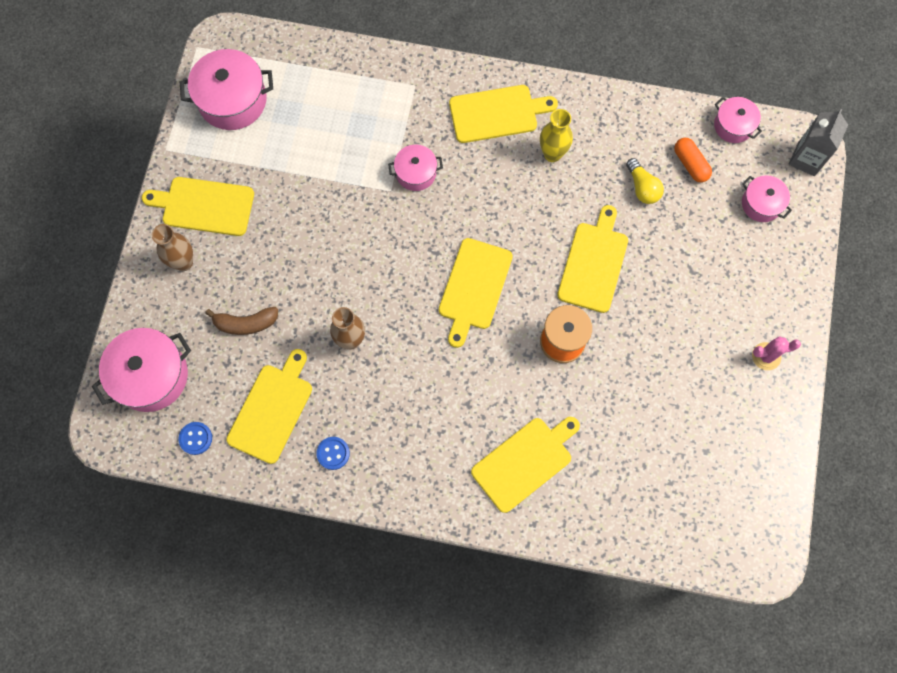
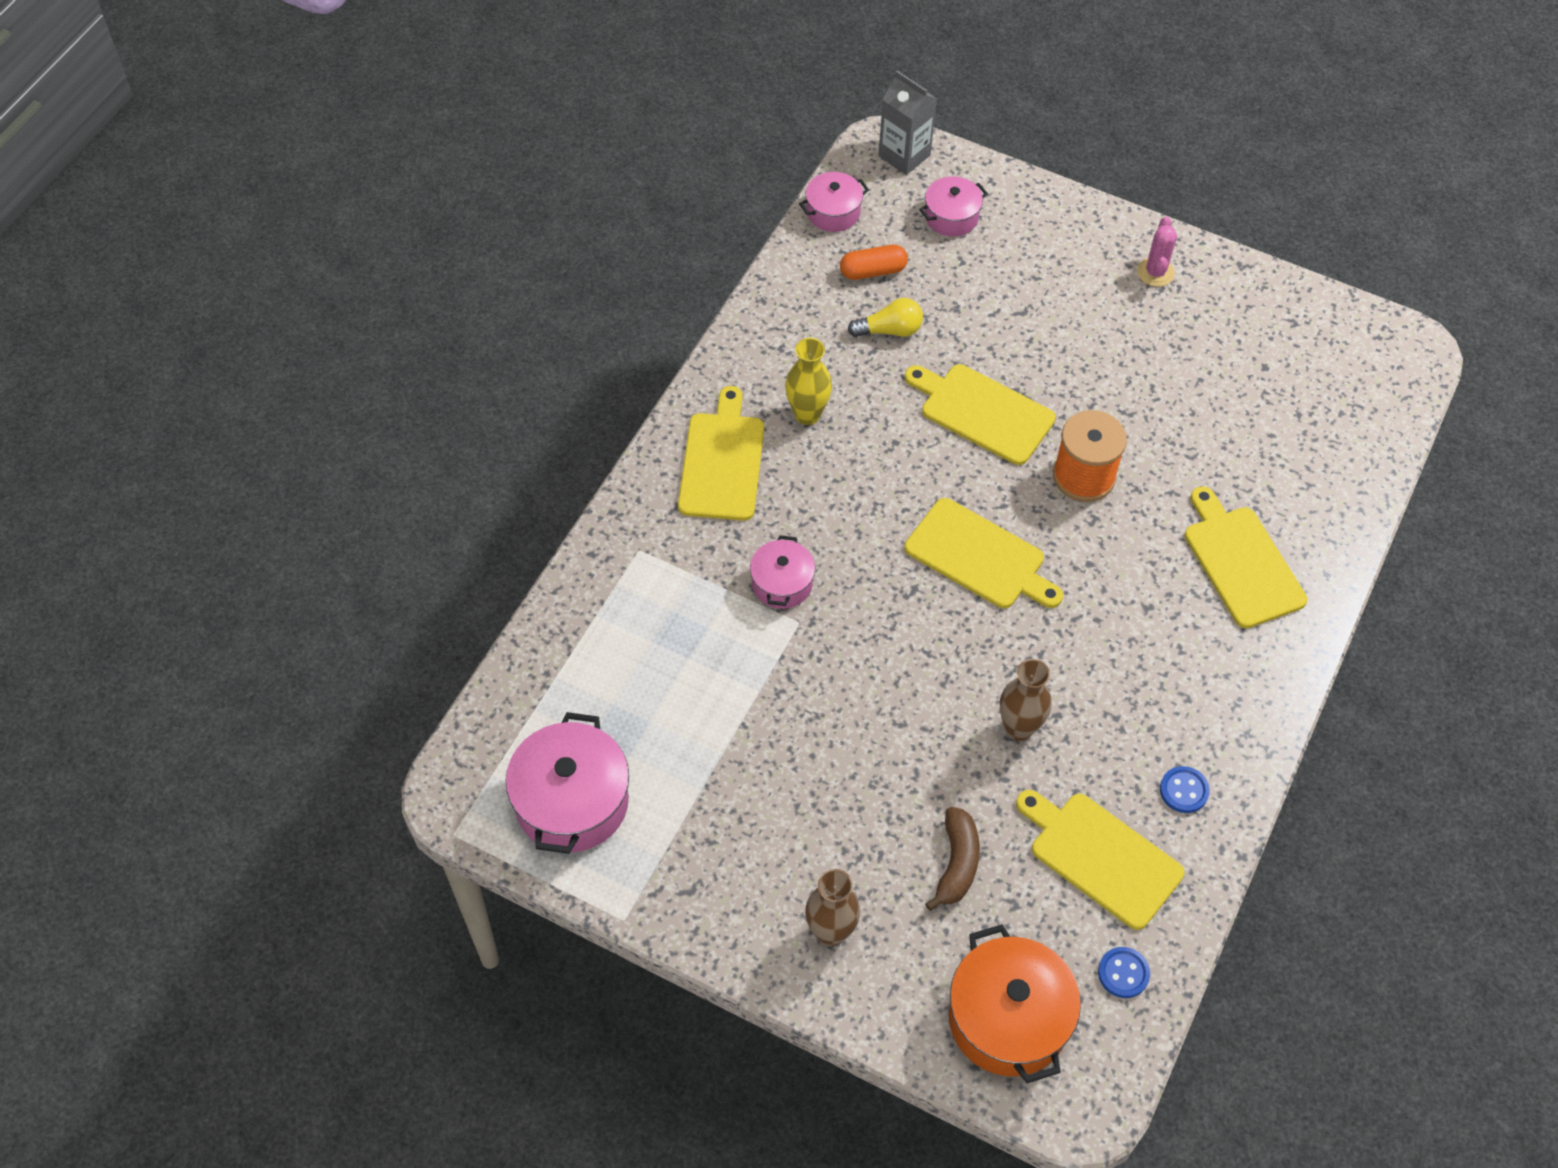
camera: 75 degrees left, 15 degrees down
(151, 376) = (1008, 1019): pink pot -> orange pot
(204, 206) = (743, 882): yellow cutting board -> none

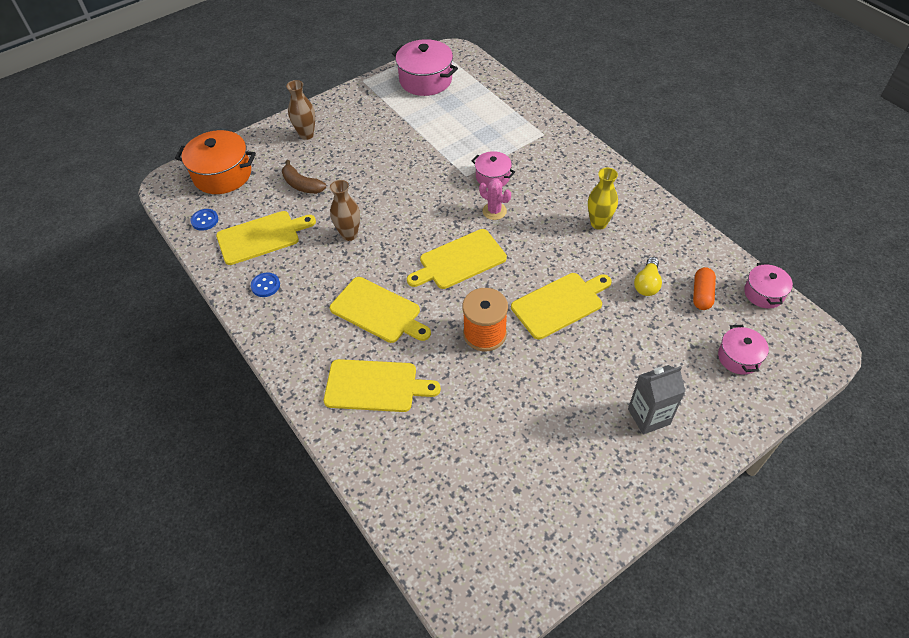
camera: 120 degrees right, 5 degrees down
(722, 461) = (583, 179): yellow cutting board -> yellow cutting board (378, 311)
(904, 155) = (811, 354): grey carton -> grey carton (648, 416)
(1155, 272) = (638, 463): pink cactus -> pink cactus (494, 211)

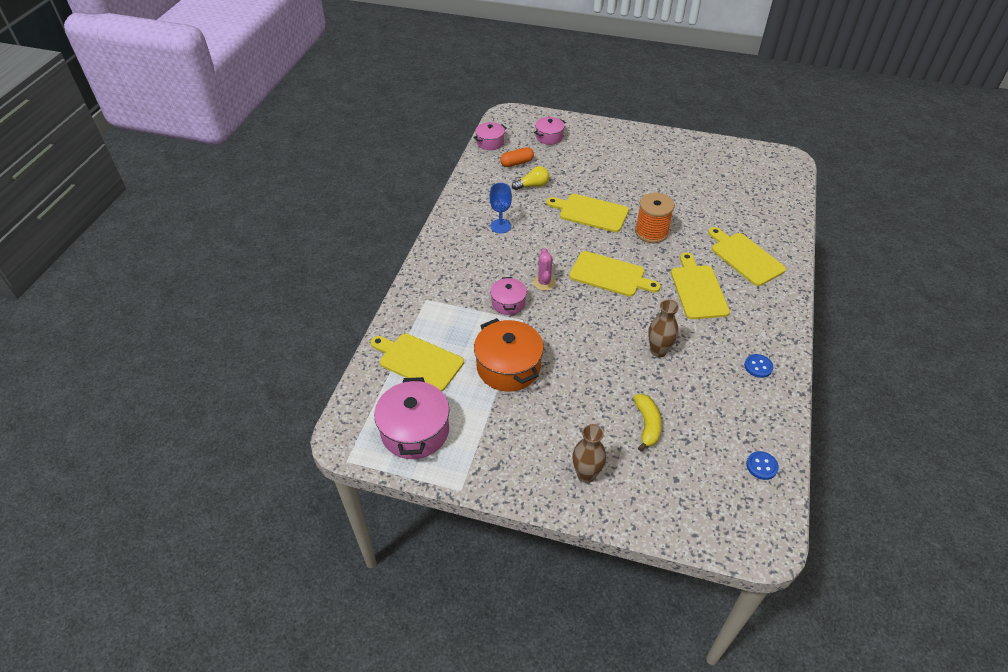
camera: 130 degrees left, 5 degrees down
(222, 174) = (705, 503): orange pot -> orange pot (508, 367)
(261, 237) = (726, 407): yellow cutting board -> yellow cutting board (418, 361)
(302, 185) = (647, 425): brown banana -> yellow banana
(598, 223) = (500, 226): yellow vase -> blue goblet
(648, 416) = (625, 152): grey carton -> none

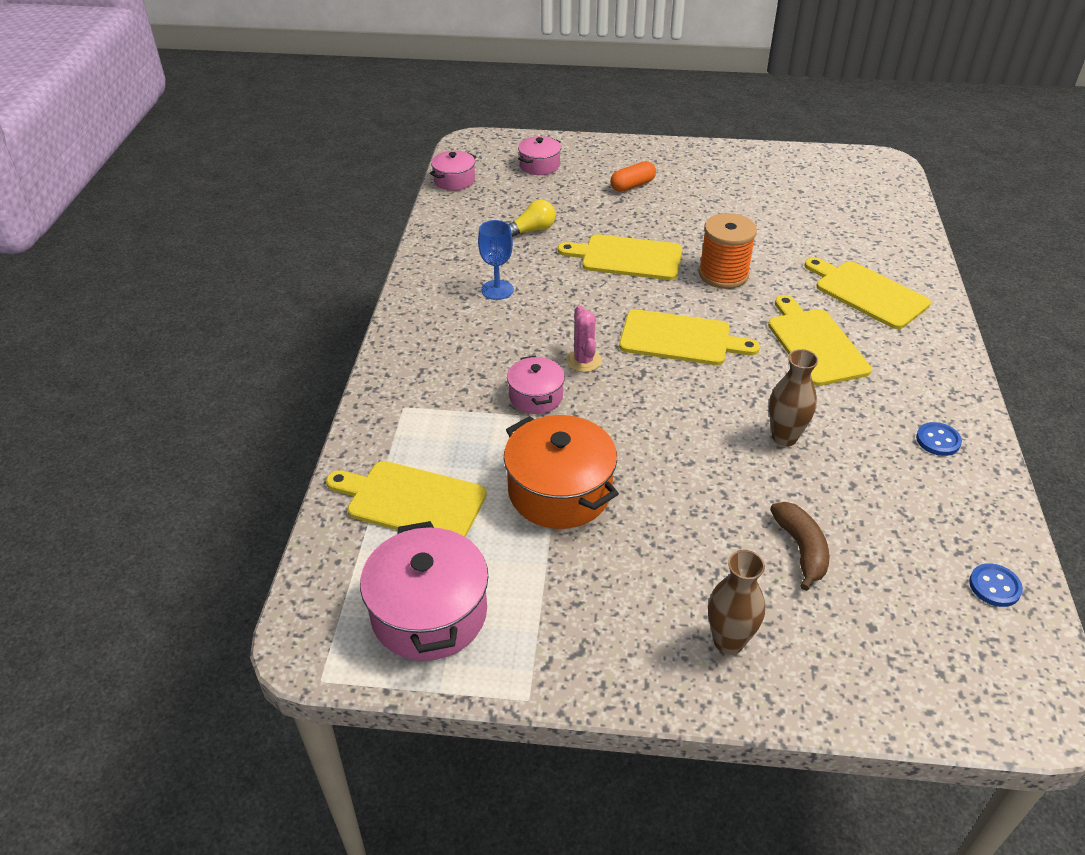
camera: 10 degrees left, 5 degrees down
(517, 163) = (500, 203): orange capsule -> orange capsule (632, 185)
(647, 425) = (801, 549): yellow banana -> brown banana

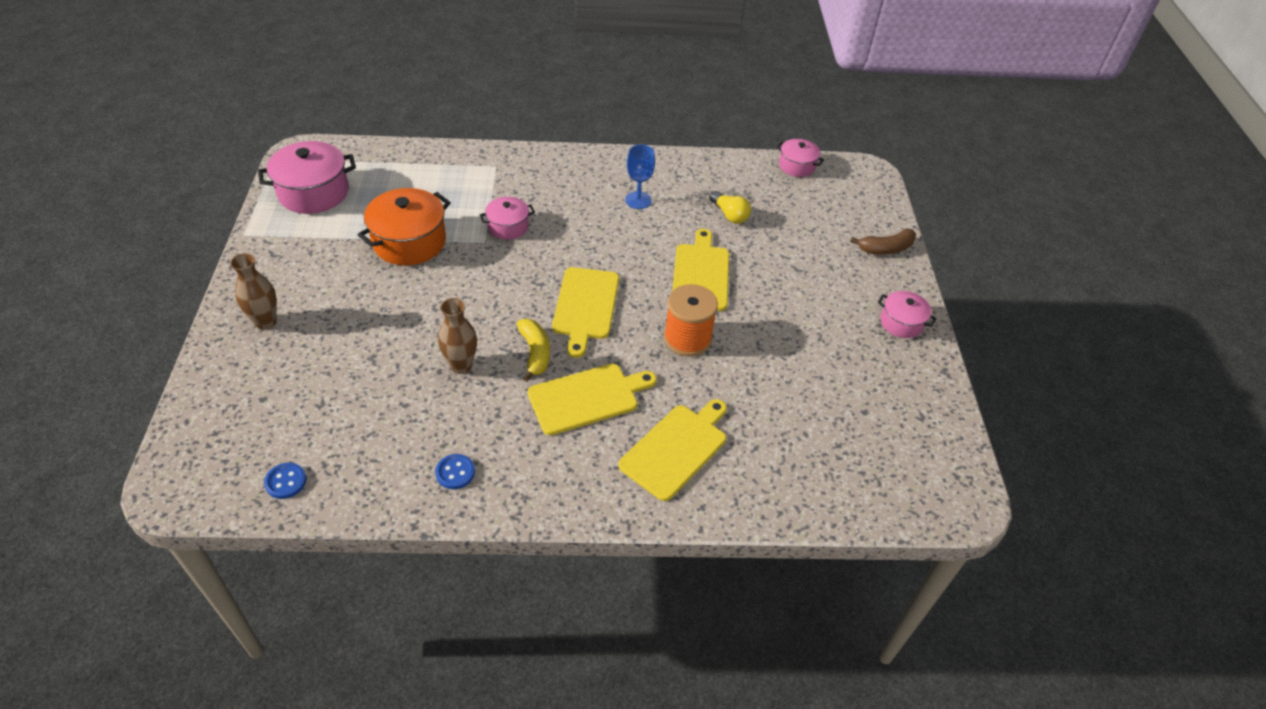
camera: 80 degrees right, 5 degrees up
(411, 501) = (405, 177): yellow cutting board -> none
(539, 165) = (842, 215): pink pot -> pink pot (901, 323)
(583, 361) = (551, 250): pink cactus -> none
(632, 185) = (828, 278): orange capsule -> none
(756, 379) = (535, 353): none -> yellow banana
(801, 549) = (340, 366): brown banana -> brown banana (885, 248)

